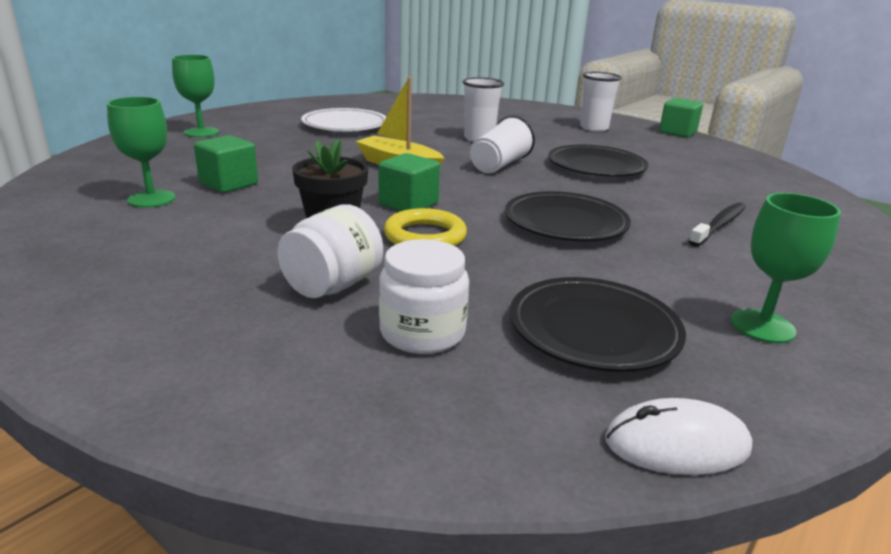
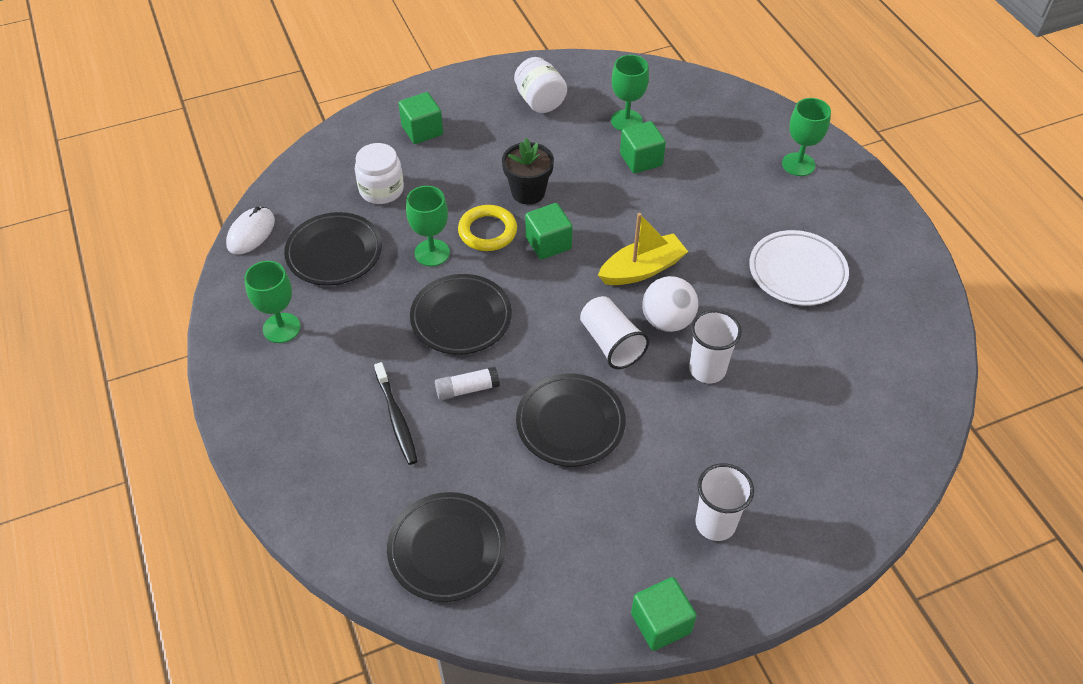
camera: 120 degrees right, 25 degrees up
(237, 338) = (422, 130): none -> green cube
(333, 286) = (449, 172): white jar -> white jar (540, 101)
(448, 152) = (667, 321): none -> white ball
(499, 260) = (432, 253): none -> green goblet
(635, 204) = (467, 389): none -> white glue stick
(766, 184) = (447, 549): none -> black plate

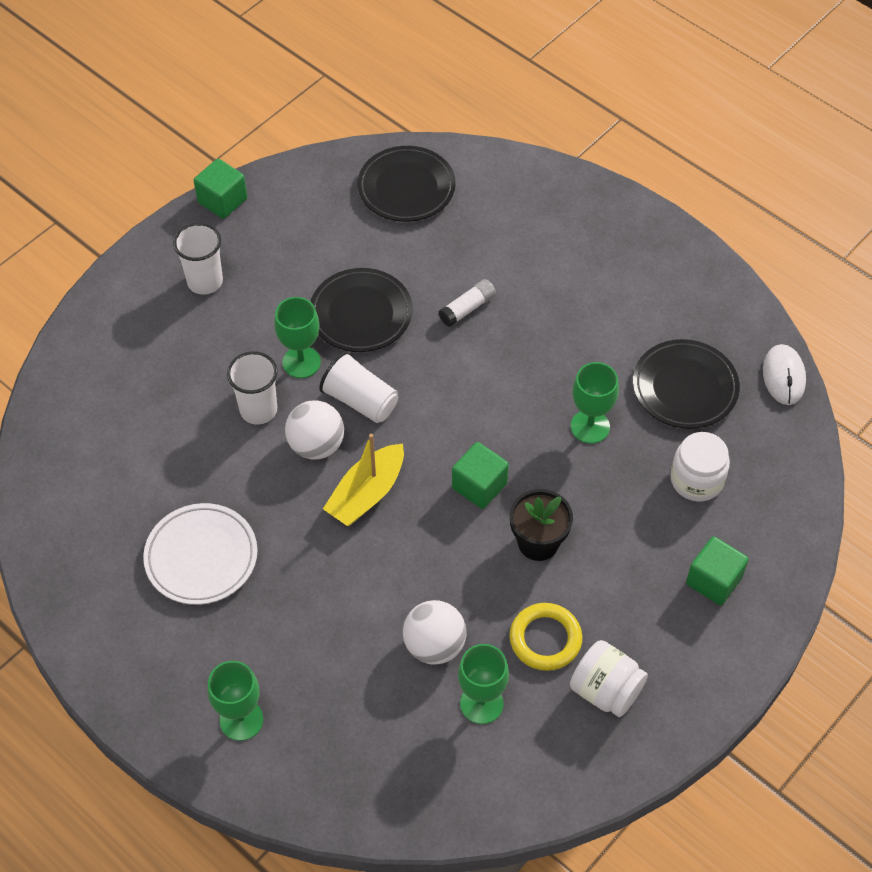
camera: 155 degrees right, 5 degrees up
(281, 328) = (670, 297): green goblet -> green goblet (301, 362)
(396, 418) = (511, 262): black toothbrush -> none
(461, 318) = (515, 370): black plate -> none
(487, 231) = (550, 474): yellow ring -> yellow ring (545, 639)
(641, 160) = (434, 645): green cube -> white ball

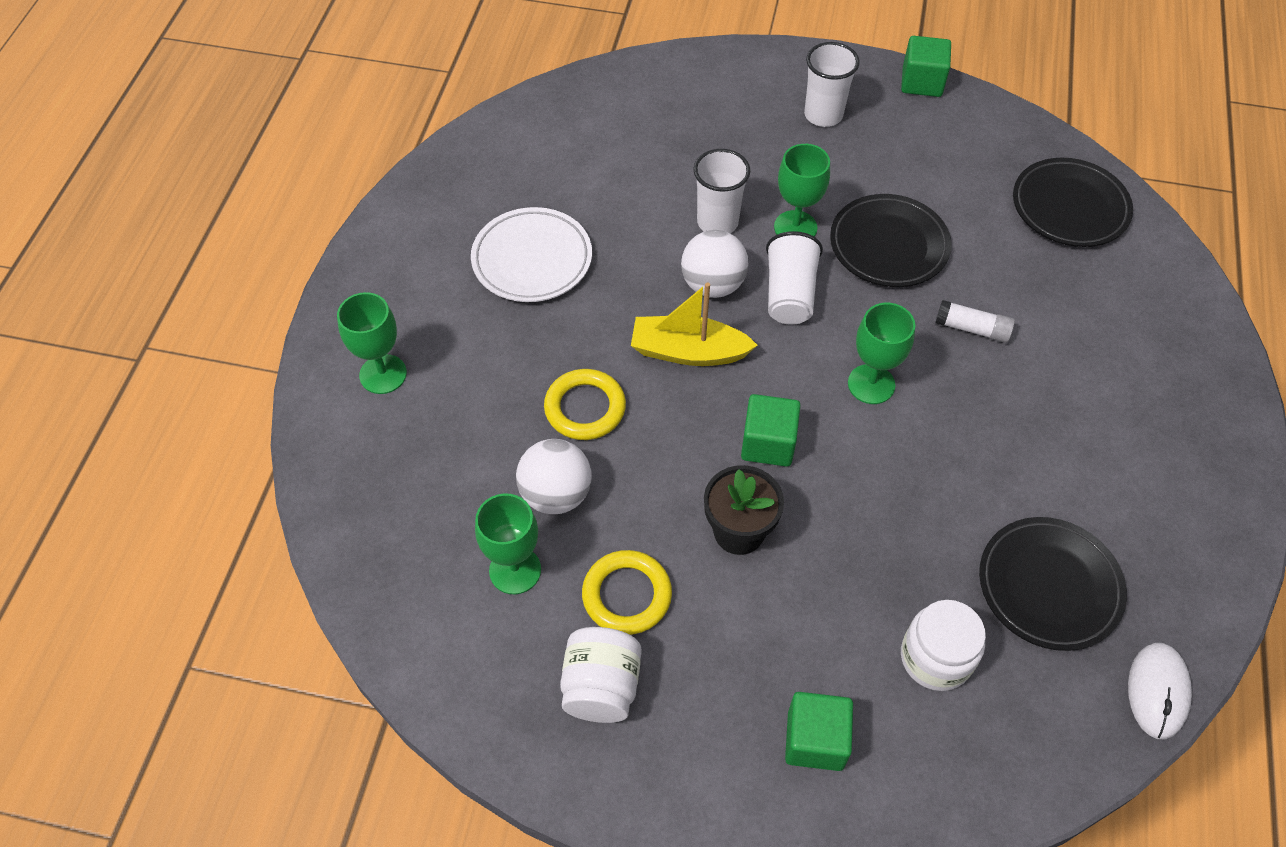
camera: 60 degrees right, 0 degrees up
(371, 589) = (585, 408): none -> yellow ring
(590, 426) = (919, 512): green goblet -> green goblet (871, 384)
(783, 376) = (1157, 691): white mouse -> white mouse turned 45 degrees counterclockwise

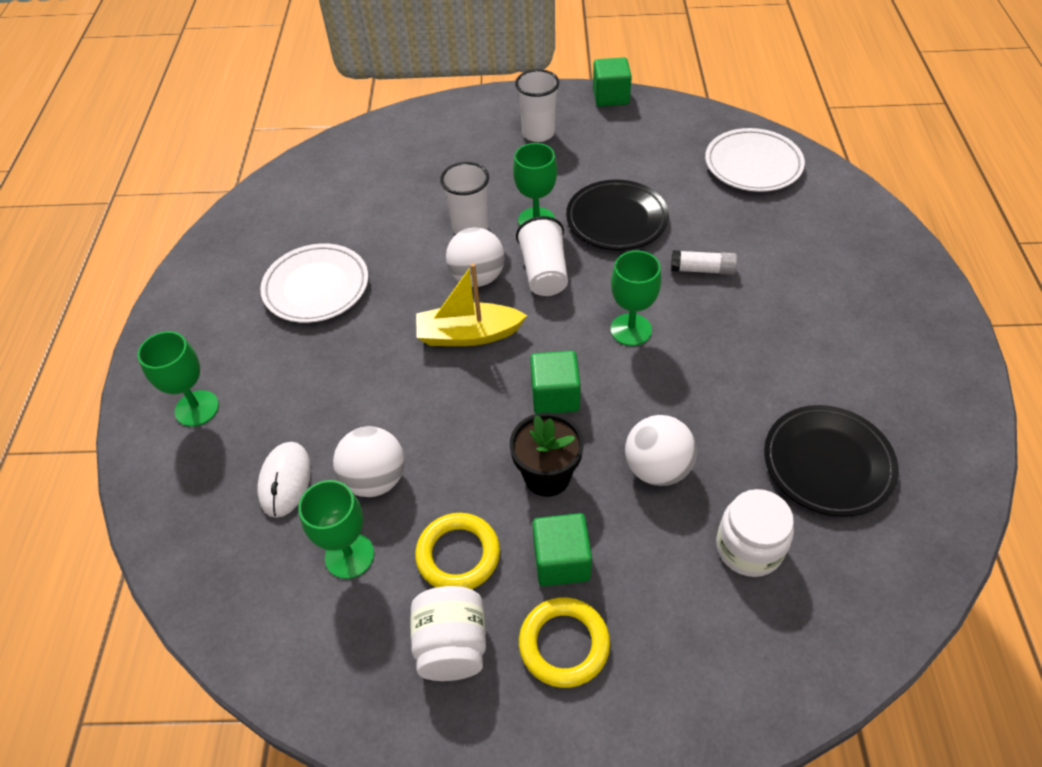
camera: 10 degrees left, 5 degrees down
(585, 408) = (387, 400): yellow ring -> yellow ring (564, 644)
(815, 740) = (661, 648): green cube -> green cube (561, 561)
(860, 550) = (657, 468): none -> white ball
(1069, 207) = (753, 165): black plate -> white plate
(1157, 691) = (947, 532): white mouse -> white mouse (285, 480)

